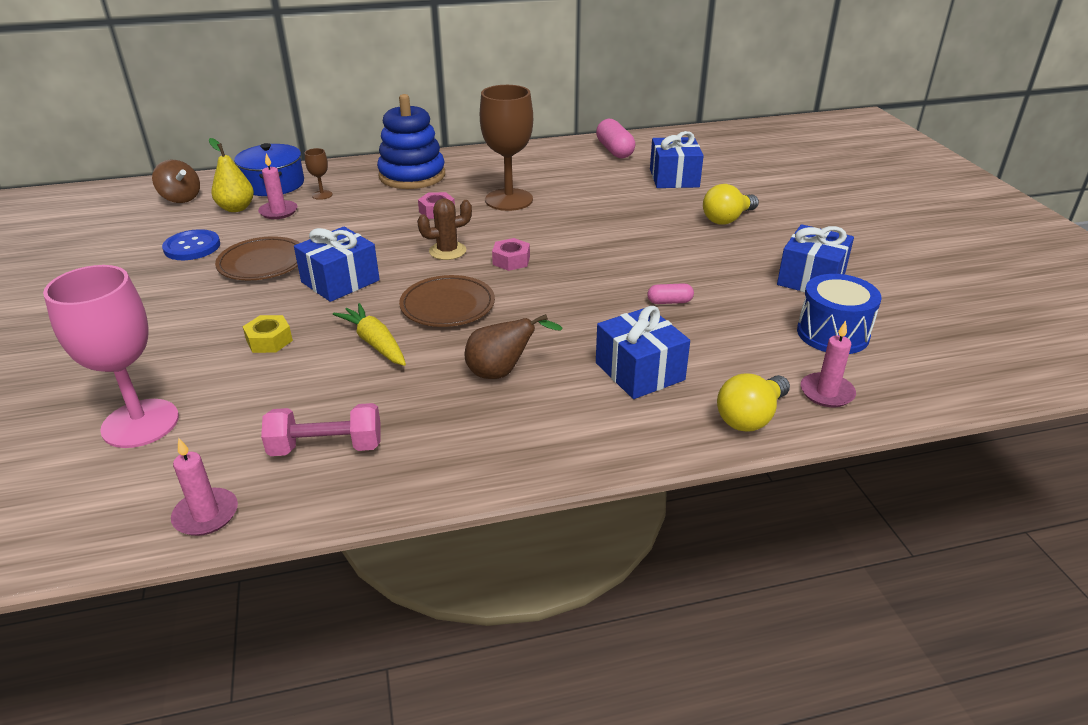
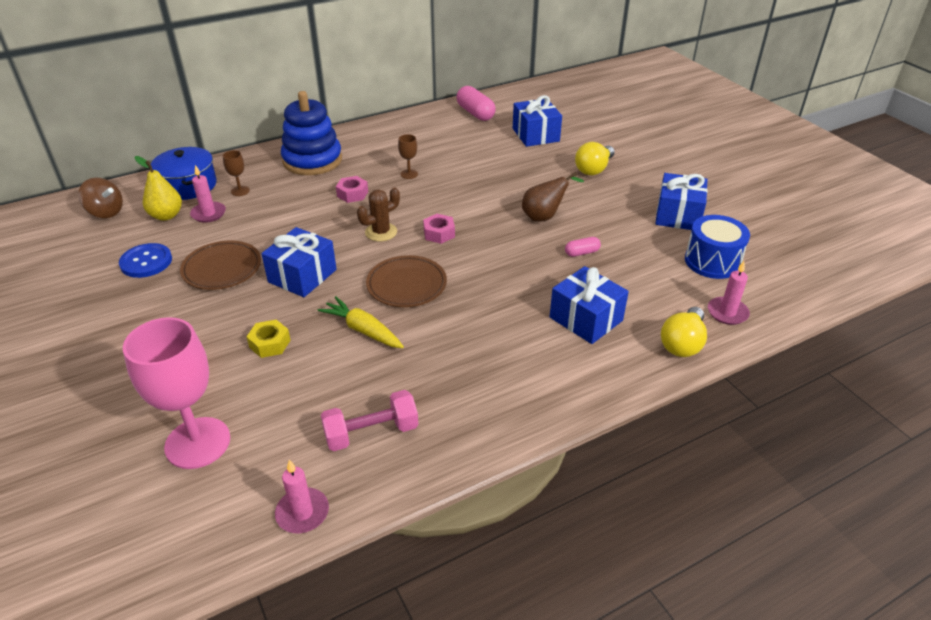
camera: 15 degrees left, 5 degrees up
(502, 372) = (480, 339): brown pear -> brown pear (544, 217)
(509, 200) = (409, 174): brown goblet -> brown goblet, size x0.43

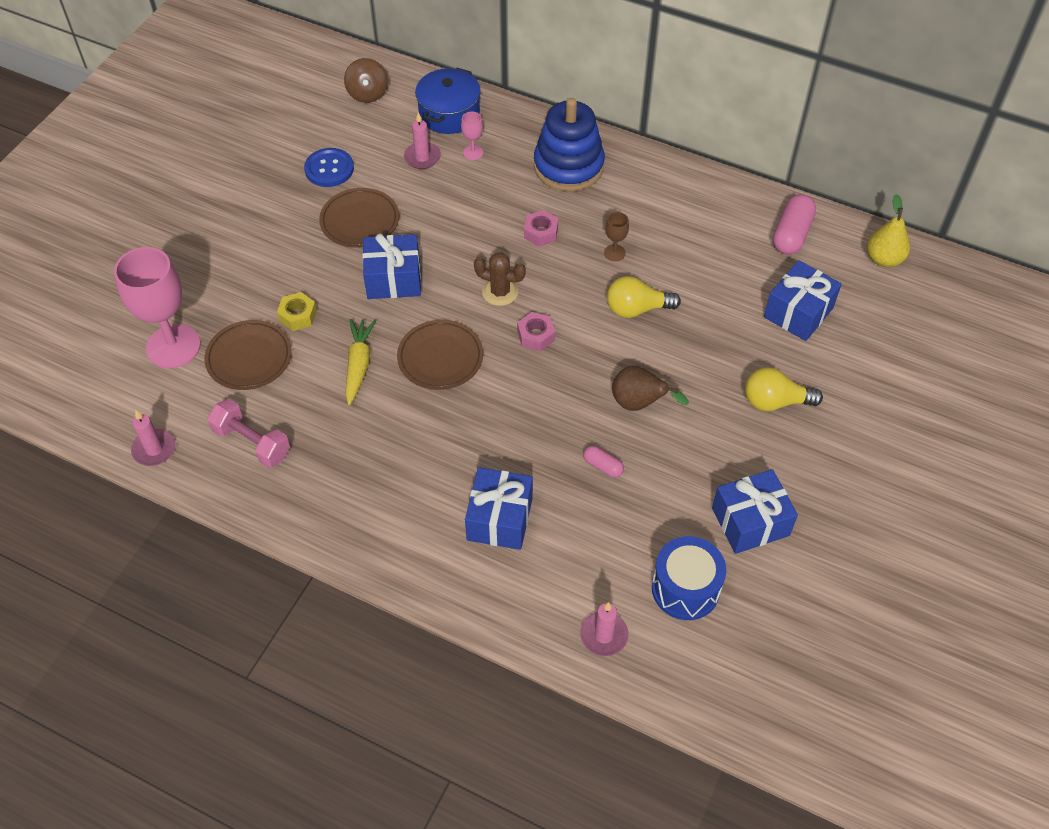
camera: 55 degrees right, 15 degrees up
(166, 215) = (396, 133): yellow pear -> yellow pear (883, 259)
(240, 191) = (473, 152): brown goblet -> pink goblet
(276, 394) = (249, 358): none -> brown plate
(682, 343) = (524, 614): yellow light bulb -> yellow light bulb (636, 309)

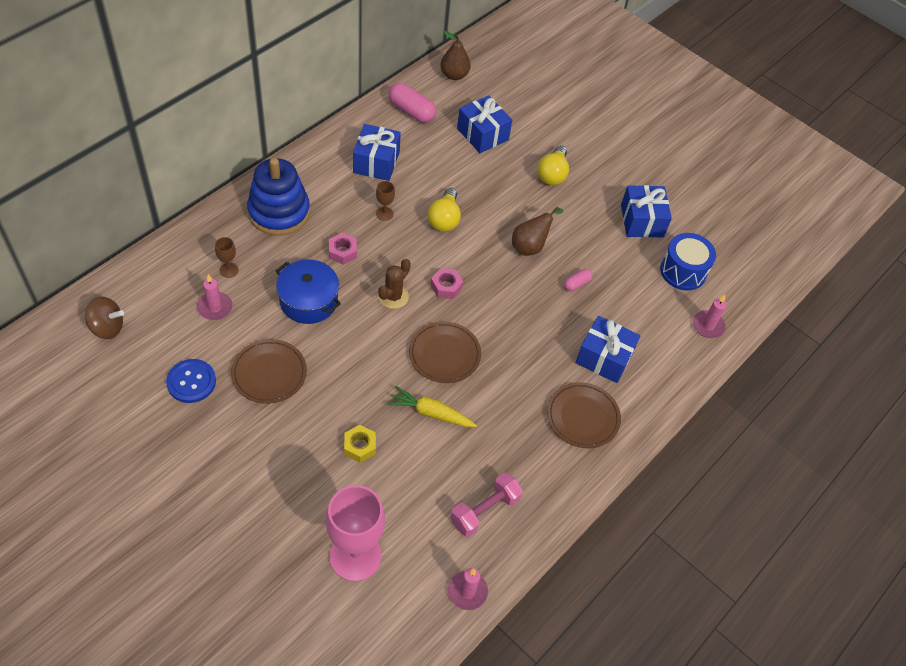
camera: 80 degrees left, 0 degrees up
(249, 358) = (392, 495): brown plate -> brown plate (583, 417)
(393, 279) = (348, 365): blue gift -> blue gift (376, 162)
(449, 113) = (170, 273): blue pot -> blue pot (308, 301)
(473, 152) = (229, 270): pink goblet -> brown goblet
(883, 259) = (454, 75): yellow pear -> brown pear

